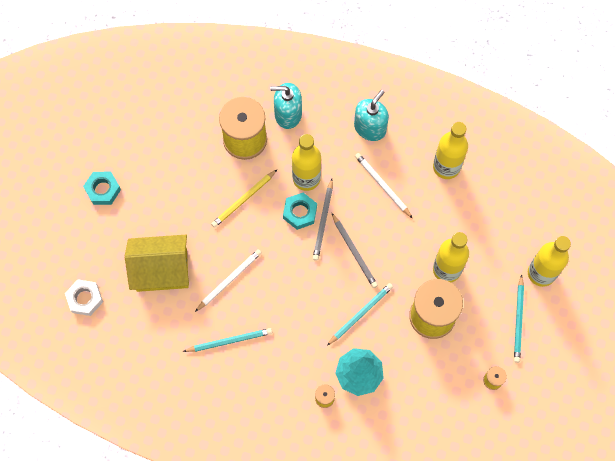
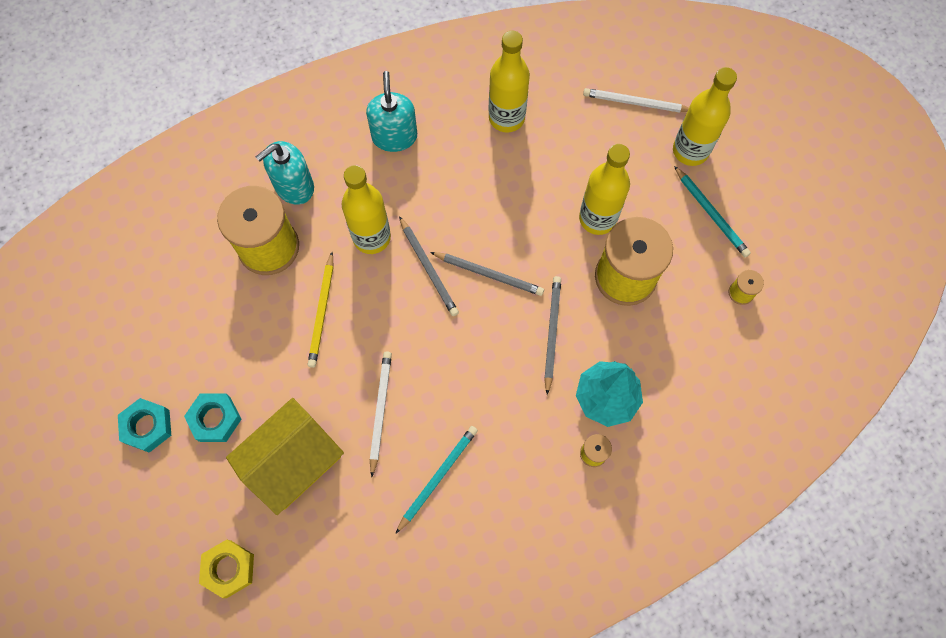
camera: 40 degrees left, 0 degrees up
(85, 299) = (229, 569): white nut -> yellow nut
(300, 212) = (395, 278): turquoise nut -> turquoise nut (215, 419)
(360, 313) = (551, 333): turquoise pencil -> grey pencil
(382, 185) = (458, 184): white pencil -> white pencil (636, 103)

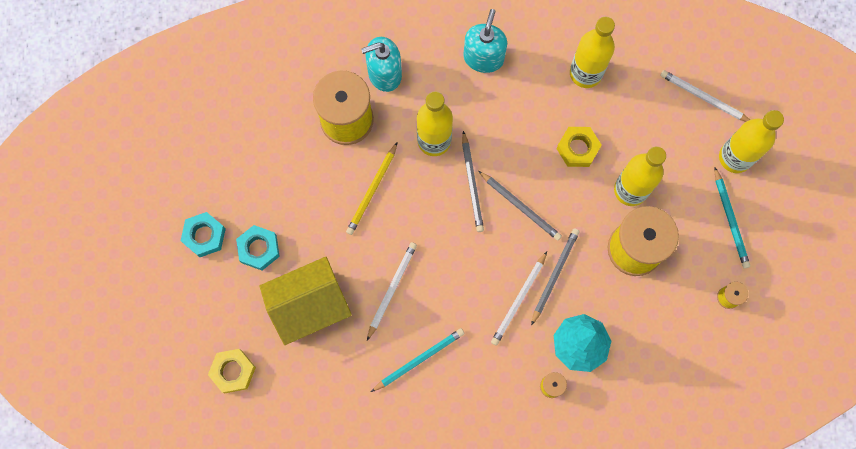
camera: 20 degrees right, 5 degrees up
(523, 373) = (519, 300): none -> white pencil
(527, 195) = (577, 148): none -> yellow nut

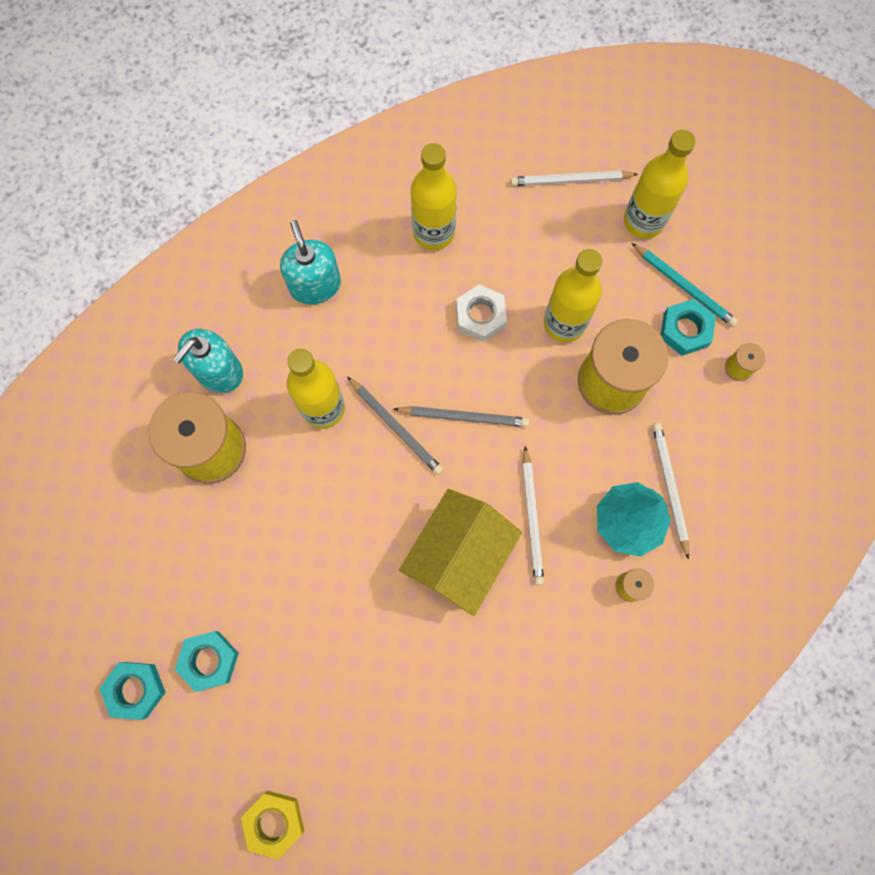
camera: 35 degrees left, 0 degrees up
(309, 305) = (310, 684): yellow house -> yellow house (459, 555)
(372, 190) = (293, 507): yellow pencil -> none
(391, 289) = (389, 602): white pencil -> white pencil (669, 488)
(419, 359) = (472, 658): turquoise pencil -> none
(554, 275) = (550, 465): grey pencil -> none
(577, 148) = (480, 316): yellow nut -> white nut
(709, 248) = (685, 330): none -> turquoise nut

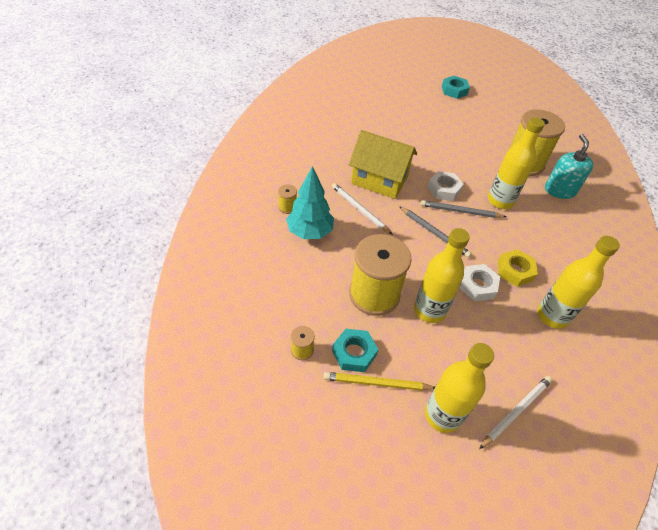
camera: 140 degrees right, 25 degrees down
(209, 660) = (439, 107): turquoise nut -> none
(274, 822) = (368, 82): yellow nut -> yellow nut (515, 271)
(315, 285) = (571, 250): turquoise soap dispenser -> none
(382, 478) = (444, 189): none -> white nut
(459, 555) = (379, 180): yellow house -> yellow house turned 60 degrees counterclockwise
(464, 417) = (434, 233): grey pencil -> grey pencil turned 105 degrees counterclockwise
(669, 488) = (298, 259): white pencil -> none
(684, 286) = (377, 383): turquoise pencil -> yellow pencil

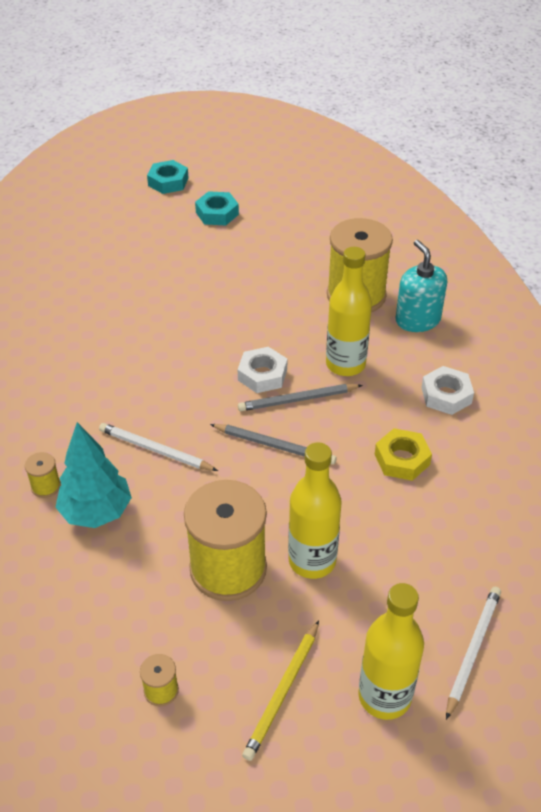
camera: 20 degrees left, 5 degrees down
(354, 353) = (235, 663): turquoise nut -> turquoise nut (168, 182)
(377, 383) = (283, 692): yellow pencil -> yellow pencil turned 45 degrees counterclockwise
(379, 180) = (165, 393): yellow house -> none
(477, 285) = (361, 499): white nut -> white nut (446, 395)
(552, 316) = (471, 503): yellow bottle -> none

